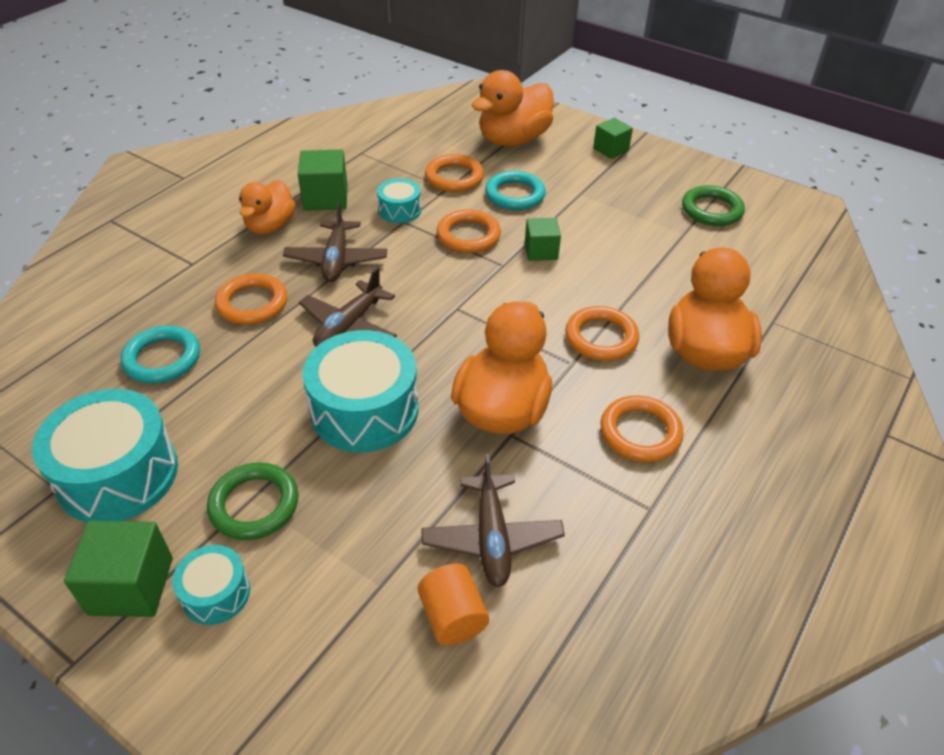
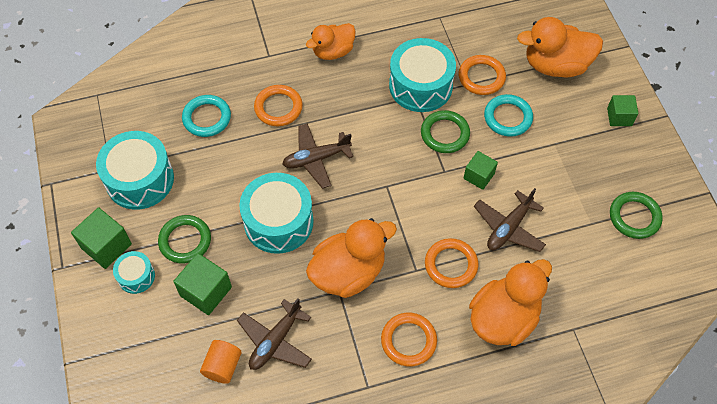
camera: 40 degrees right, 15 degrees up
(326, 198) = (384, 47): green cube -> green cube (206, 291)
(336, 260) = (349, 103): brown plane -> brown plane (508, 228)
(400, 210) = (420, 85): turquoise drum -> turquoise drum, size x1.95
(468, 235) = (445, 134): orange ring -> green ring

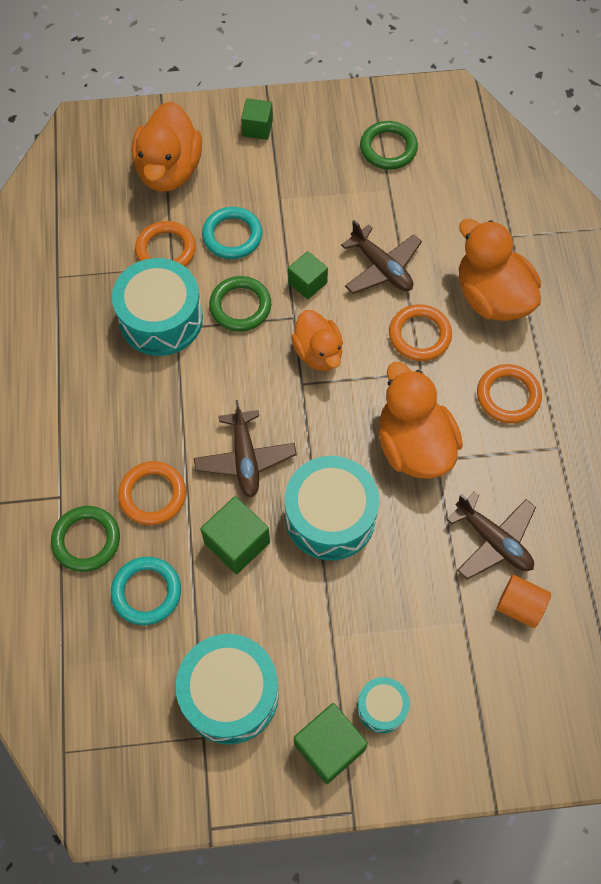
camera: 80 degrees left, 5 degrees up
(185, 241) = (338, 638): green ring -> green ring (86, 540)
(206, 291) = (416, 617): green cube -> green cube (237, 543)
(333, 51) = (76, 413): orange duck -> orange duck (318, 352)

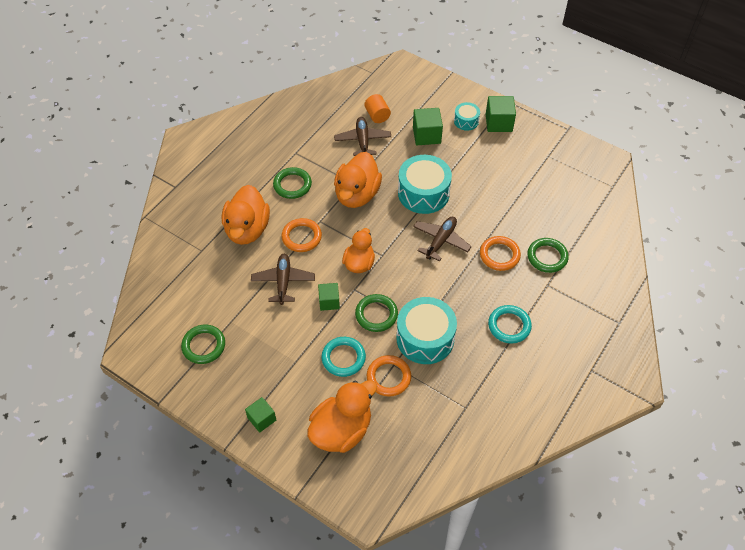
camera: 140 degrees left, 10 degrees down
(146, 592) = (533, 218): turquoise ring -> turquoise ring (509, 326)
(230, 694) = (525, 162): turquoise drum -> none
(237, 543) = (475, 210): green cube -> green cube (426, 135)
(508, 396) = (292, 185): orange ring -> green ring

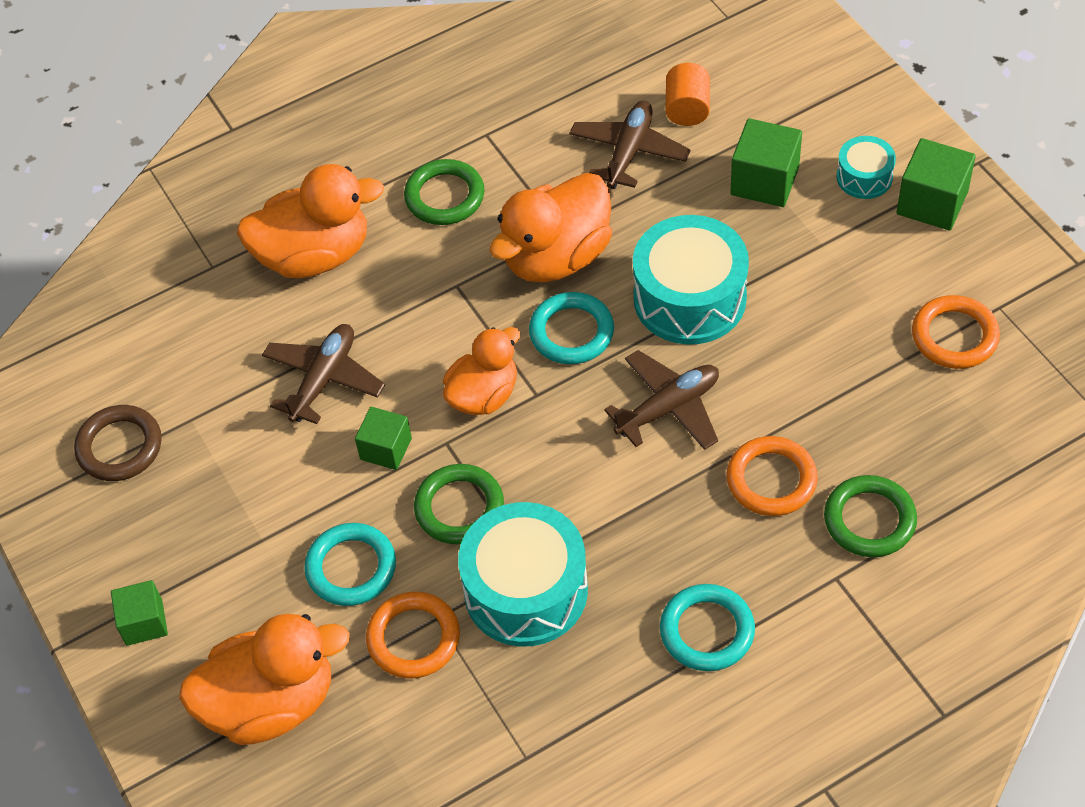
camera: 30 degrees right, 0 degrees up
(204, 346) = (119, 447): green ring -> brown ring
(247, 229) = (314, 255): orange duck -> orange duck turned 135 degrees counterclockwise
(301, 237) = (405, 305): orange ring -> orange ring (954, 336)
(382, 224) = (571, 332): none -> turquoise ring

